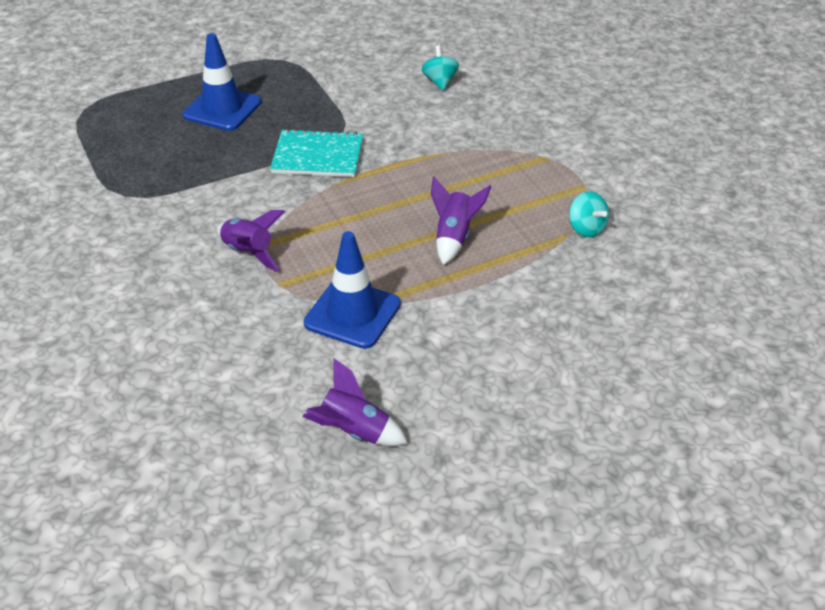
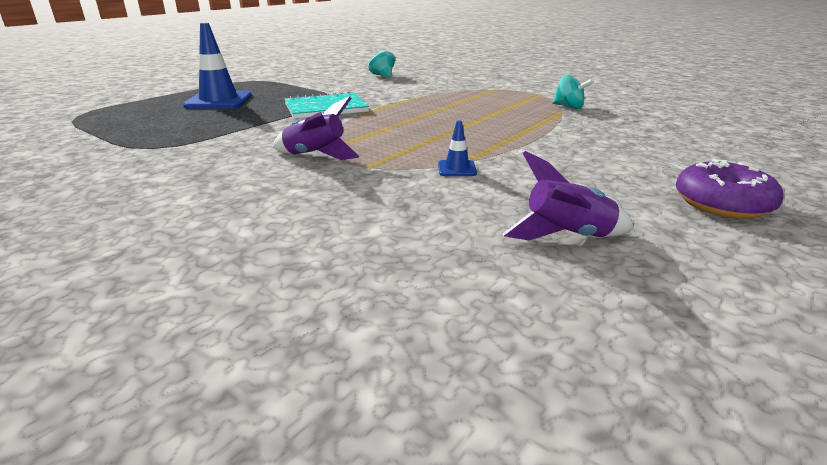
camera: 25 degrees left, 15 degrees down
(352, 314) = (457, 169): blue traffic cone -> blue traffic cone, size x0.46
(454, 237) = (484, 123): purple rocket -> none
(527, 441) = (722, 203): none -> purple donut

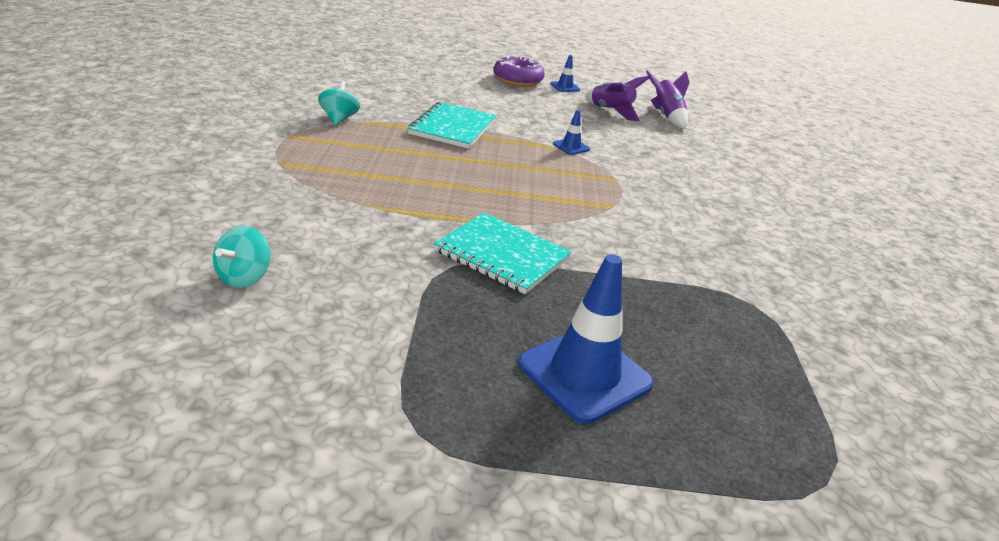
camera: 130 degrees left, 5 degrees up
(315, 156) = (632, 206): purple rocket -> purple rocket (666, 116)
(536, 134) = (453, 127): none -> turquoise notebook
(701, 236) = (565, 87): none -> blue traffic cone

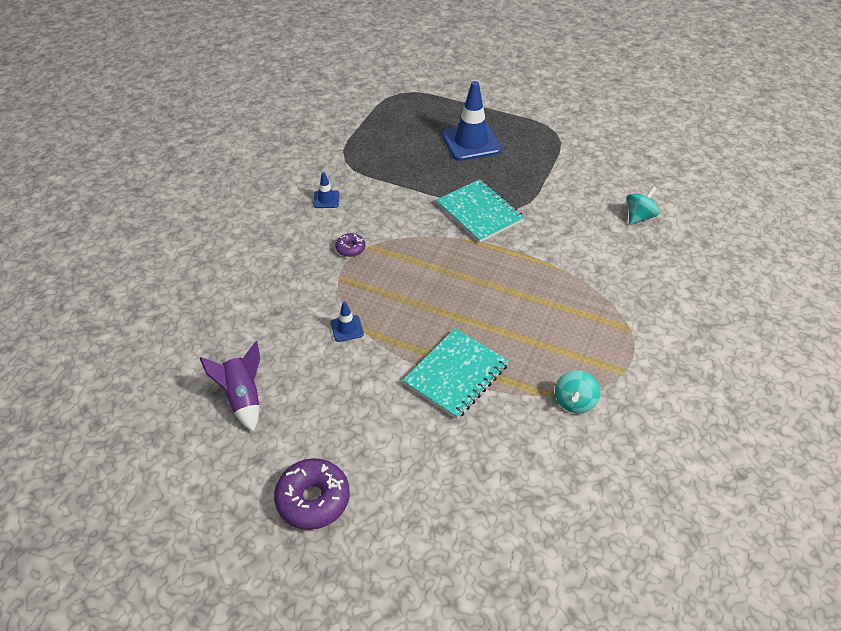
camera: 155 degrees left, 15 degrees up
(565, 87) = (254, 473): blue traffic cone -> blue traffic cone (326, 199)
(629, 202) = (350, 249): none -> purple donut
(666, 116) = (180, 380): purple rocket -> none

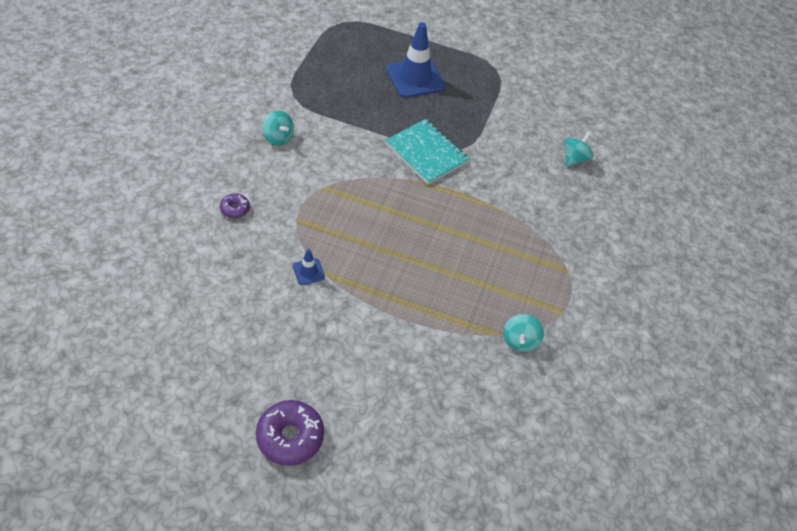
camera: 10 degrees left, 5 degrees up
(243, 398) = (216, 341): purple rocket -> none
(326, 199) = (278, 138): blue traffic cone -> turquoise spinning top
(350, 249) = (306, 190): purple donut -> purple donut (235, 209)
(456, 374) = (412, 316): turquoise notebook -> none

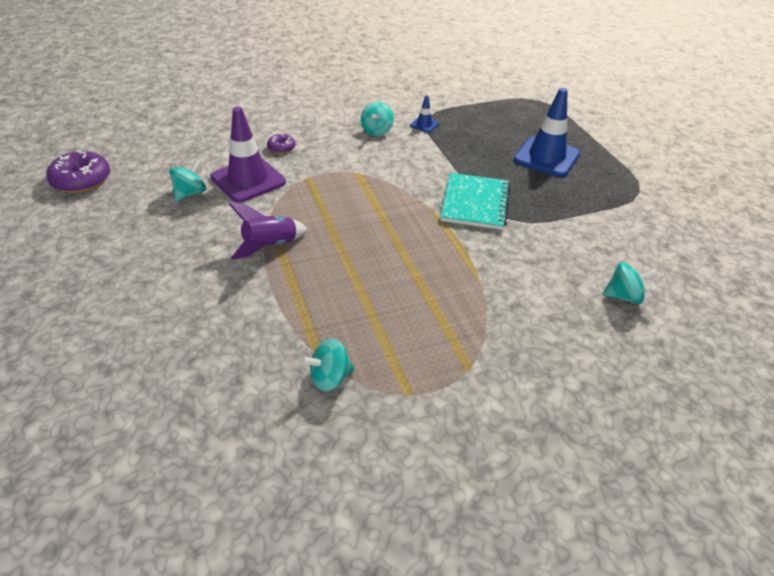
camera: 55 degrees right, 10 degrees down
(239, 304) = (190, 193): none -> turquoise spinning top
(260, 257) = (248, 180): none -> purple traffic cone
(290, 437) = (77, 283): purple donut -> purple donut (81, 180)
(308, 271) = (261, 208): blue traffic cone -> blue traffic cone (424, 125)
(362, 294) = (270, 246): none -> purple rocket

